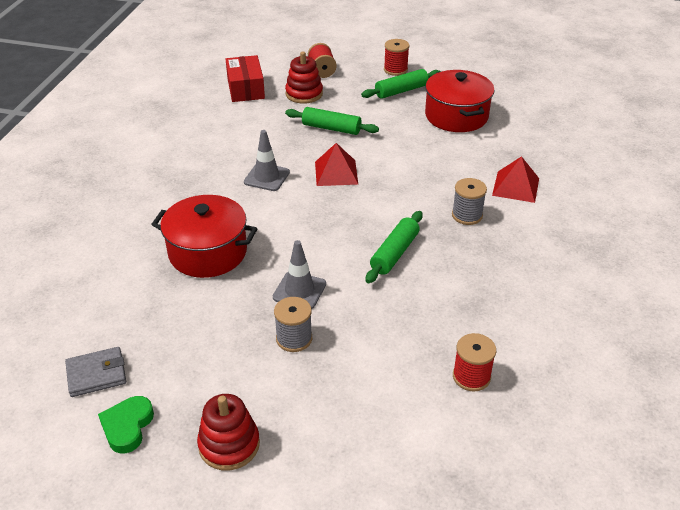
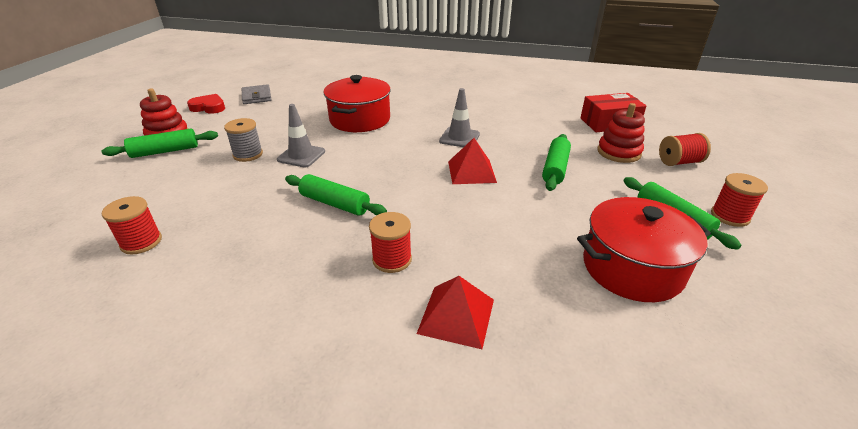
camera: 90 degrees right, 5 degrees down
(127, 426) = (209, 107): green heart -> red heart
(279, 429) = (165, 151): none -> green rolling pin
(467, 215) = (392, 259): grey spool -> red spool

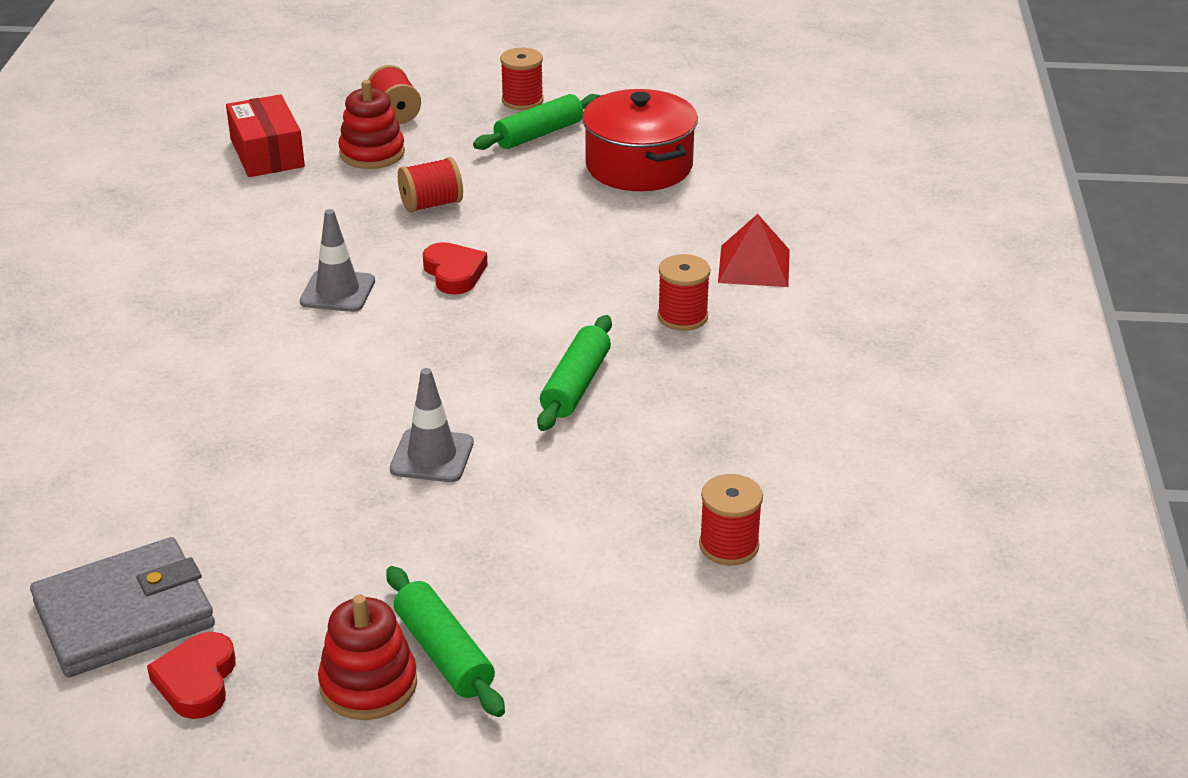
camera: 100 degrees left, 0 degrees up
(248, 154) = (438, 526): grey spool -> none
(256, 97) = (124, 614): grey wallet -> grey wallet, size x1.68
(360, 120) = (265, 416): red pot -> none
(471, 171) = (454, 273): red pyramid -> red heart
(555, 168) = (431, 204): green rolling pin -> red spool

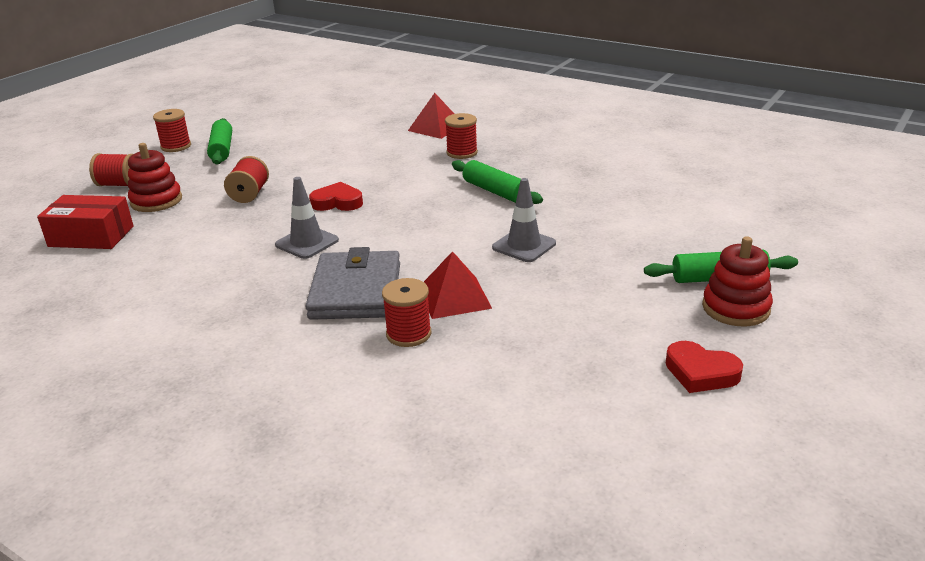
camera: 60 degrees left, 5 degrees down
(124, 614) = (608, 392): grey wallet -> grey wallet (356, 291)
(271, 441) = (454, 297): none -> red pyramid
(639, 166) = (300, 132): red pot -> none
(729, 546) = (672, 184): red spool -> red spool (408, 334)

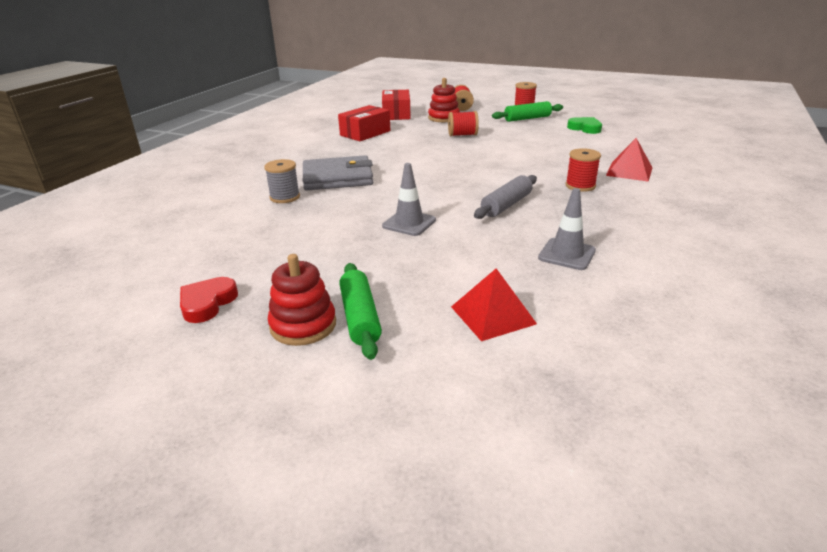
camera: 80 degrees right, 0 degrees up
(168, 266) = (365, 133): none -> red box
(292, 126) = (585, 128): none -> green heart
(307, 243) = (399, 158): grey traffic cone -> grey traffic cone (566, 254)
(337, 202) = (461, 157): red heart -> none
(408, 334) = (285, 197): red spool -> grey spool
(454, 297) = (329, 206): red pyramid -> red pyramid (492, 315)
(495, 191) = (506, 205): green rolling pin -> grey rolling pin

